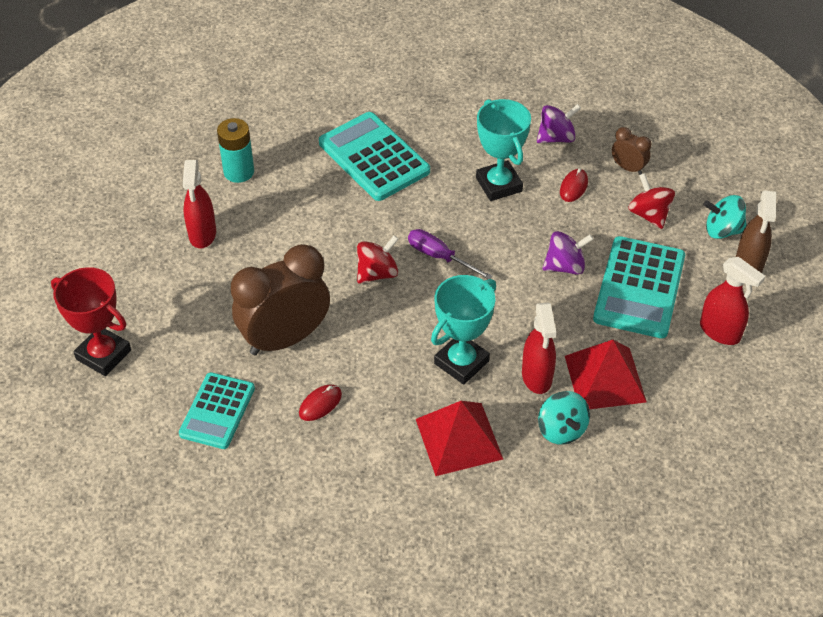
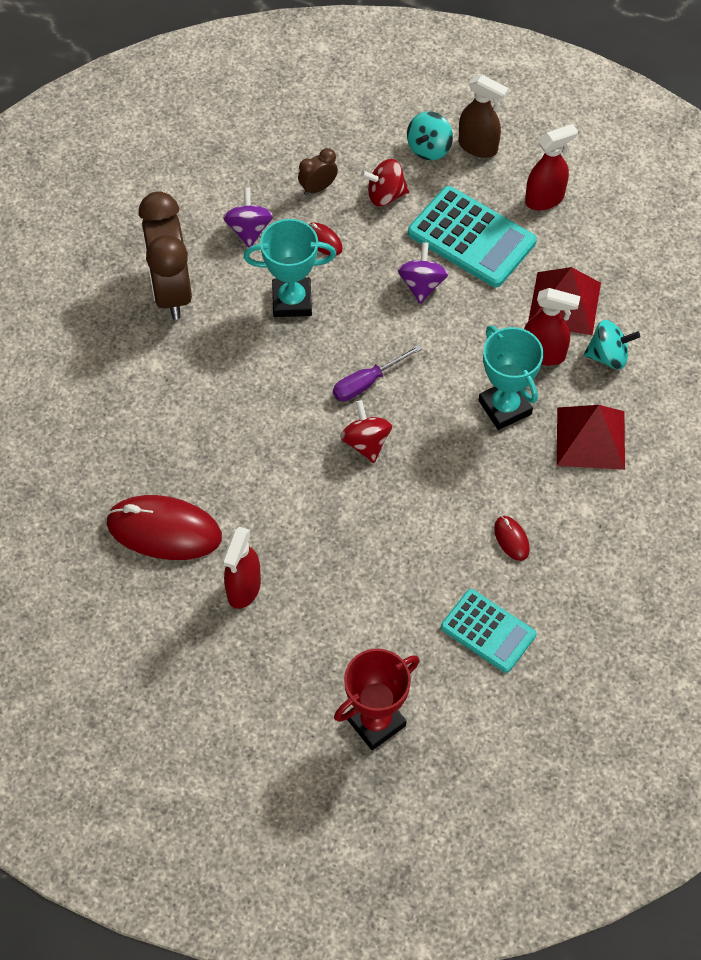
camera: 70 degrees left, 10 degrees up
(202, 234) = (243, 589): red spray bottle -> red spray bottle turned 90 degrees clockwise
(239, 172) = (164, 530): turquoise battery -> red mouse
(285, 339) = (419, 548): brown clock -> brown clock (171, 291)
(374, 157) = (202, 397): turquoise calculator -> none

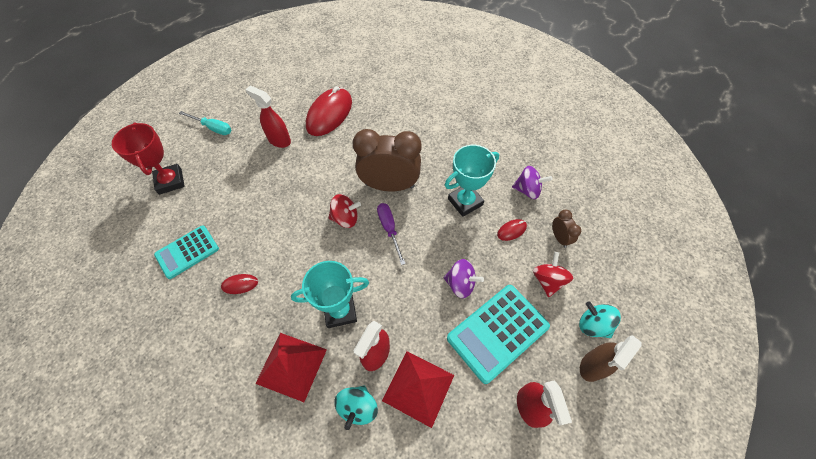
camera: 105 degrees right, 0 degrees up
(171, 291) = (487, 143): brown clock -> brown clock (389, 185)
(244, 709) = (213, 128): none -> turquoise screwdriver
(292, 301) = (465, 202): turquoise trophy -> turquoise trophy turned 45 degrees clockwise

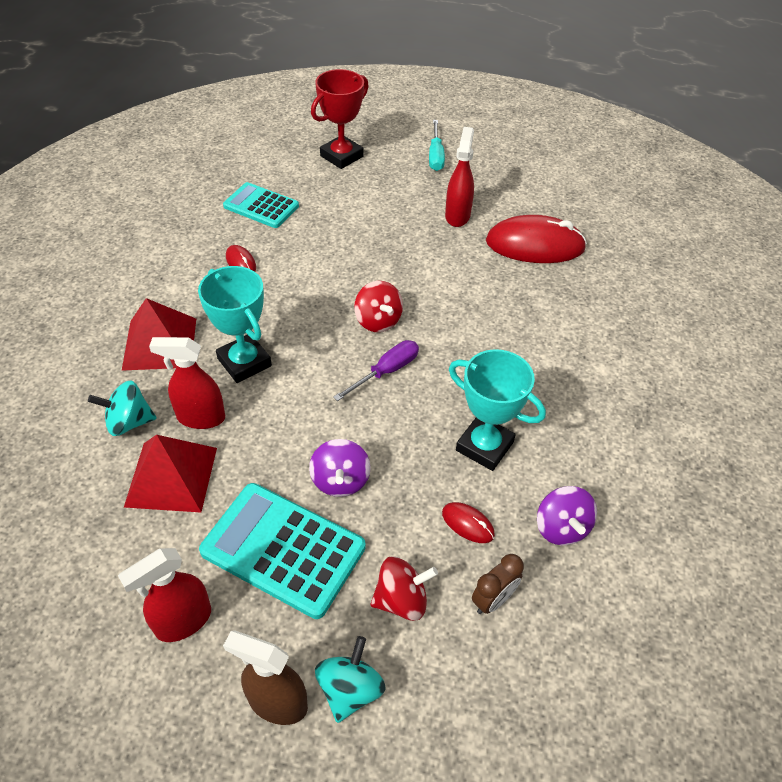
camera: 65 degrees right, 10 degrees down
(389, 185) = (458, 348): brown clock -> none

